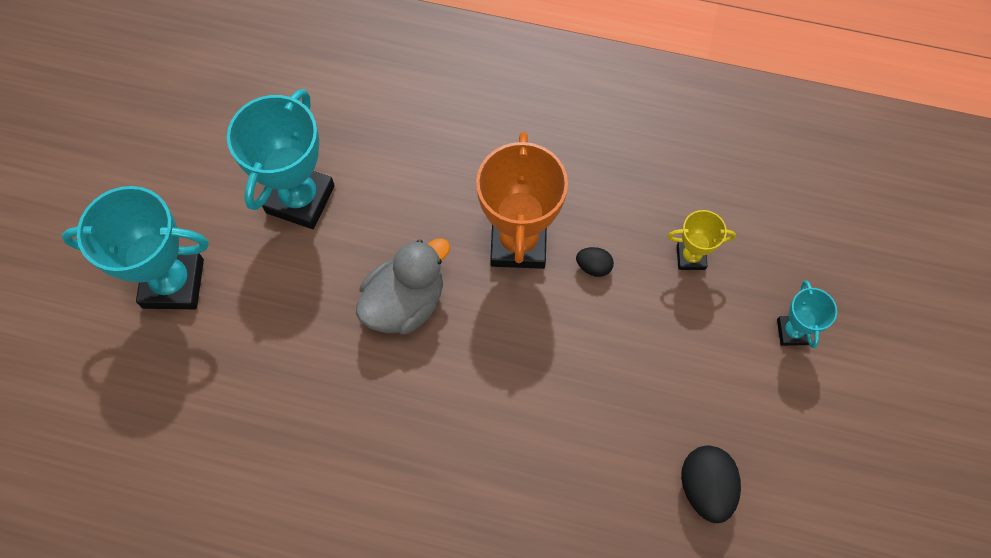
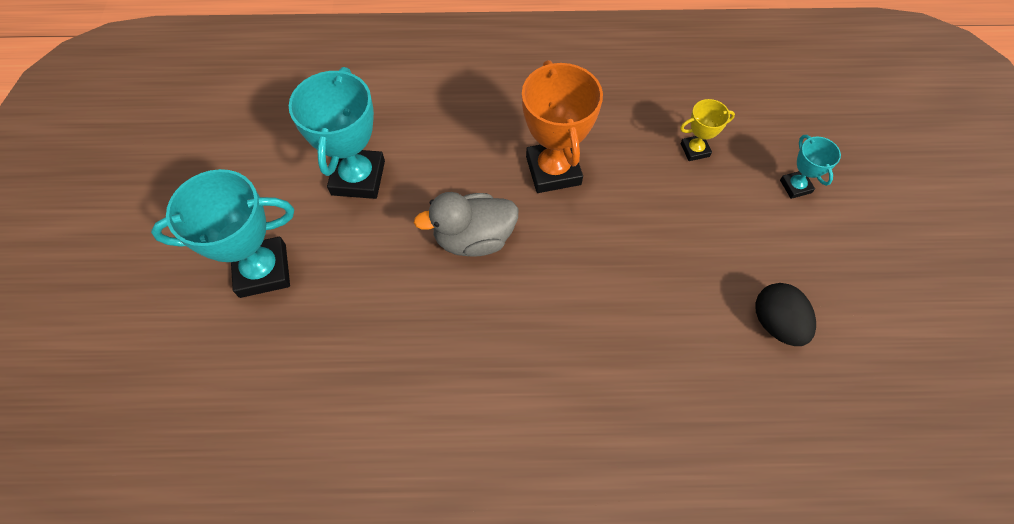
camera: 15 degrees left, 5 degrees down
(405, 303) = (473, 238): grey duck -> grey duck turned 135 degrees counterclockwise
(593, 267) = (620, 174): black egg -> none

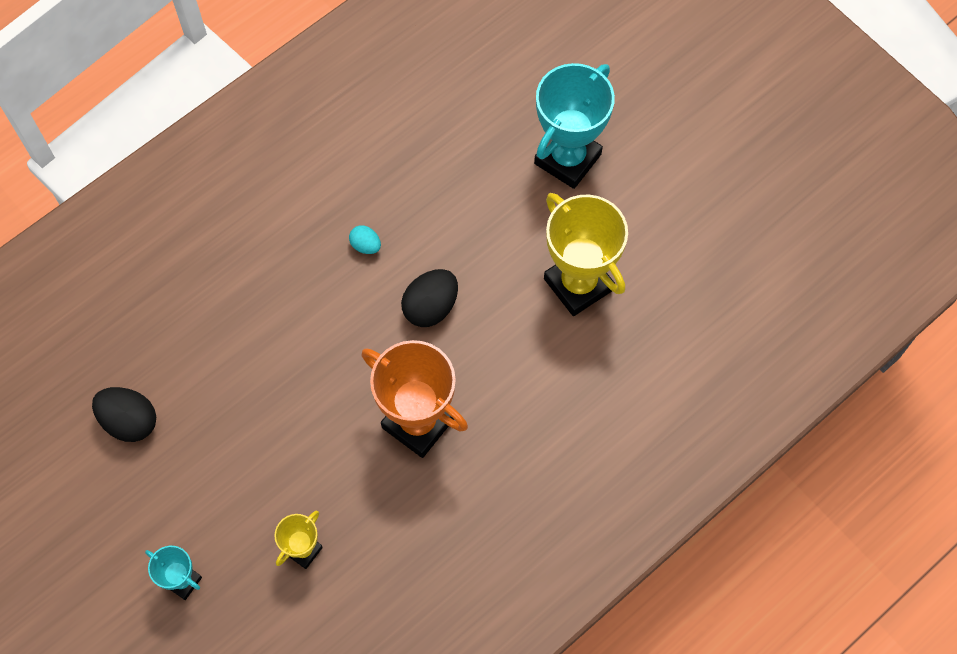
camera: 140 degrees right, 5 degrees up
(358, 178) = (578, 284): turquoise trophy -> yellow trophy
(473, 238) = (430, 307): grey duck -> black egg
(479, 323) = (365, 245): none -> turquoise egg

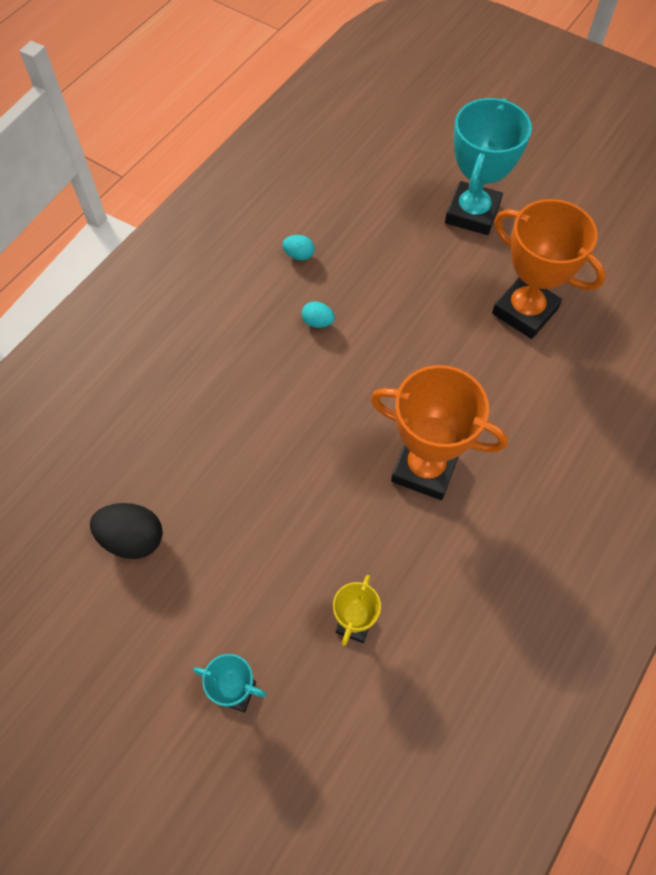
camera: 15 degrees left, 5 degrees down
(371, 165) = (299, 255): none -> turquoise egg
(430, 307) = (398, 361): black egg -> none
(578, 284) = (524, 311): yellow trophy -> orange trophy

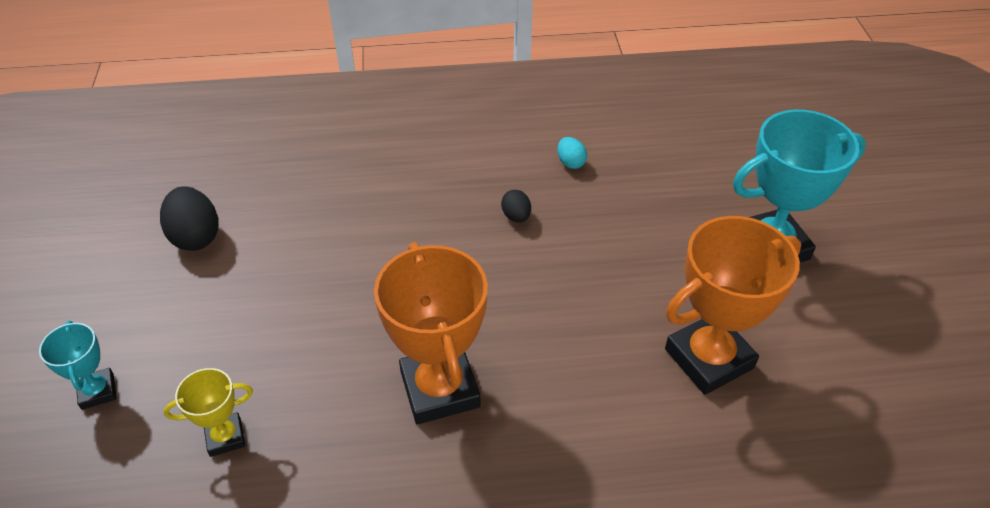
camera: 50 degrees right, 15 degrees down
(317, 322) = (516, 216): turquoise egg -> black egg
(524, 311) = (709, 358): orange trophy -> orange trophy turned 60 degrees clockwise

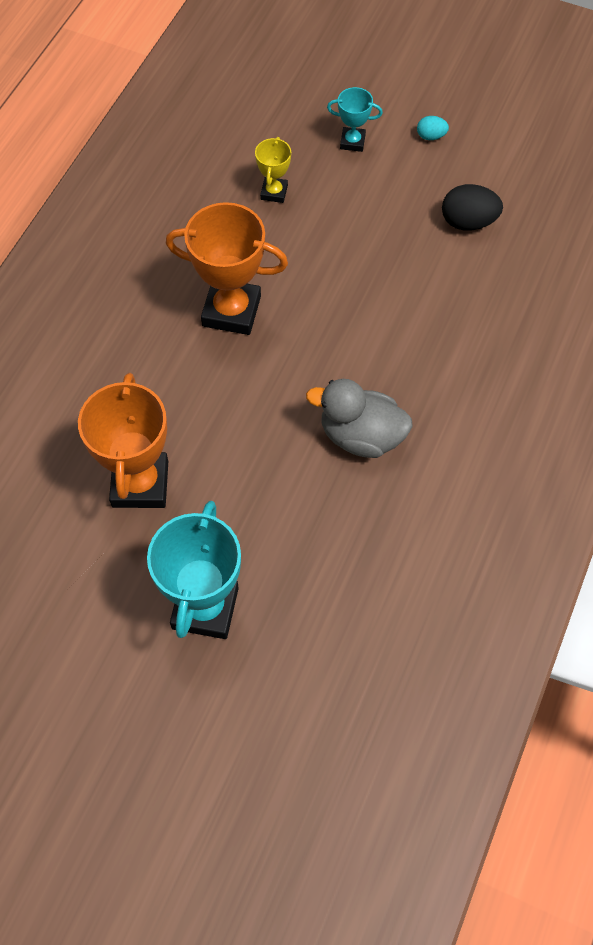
camera: 120 degrees right, 15 degrees up
(516, 216) = (361, 436): black egg -> grey duck
(570, 162) = (402, 514): turquoise egg -> turquoise egg (431, 136)

